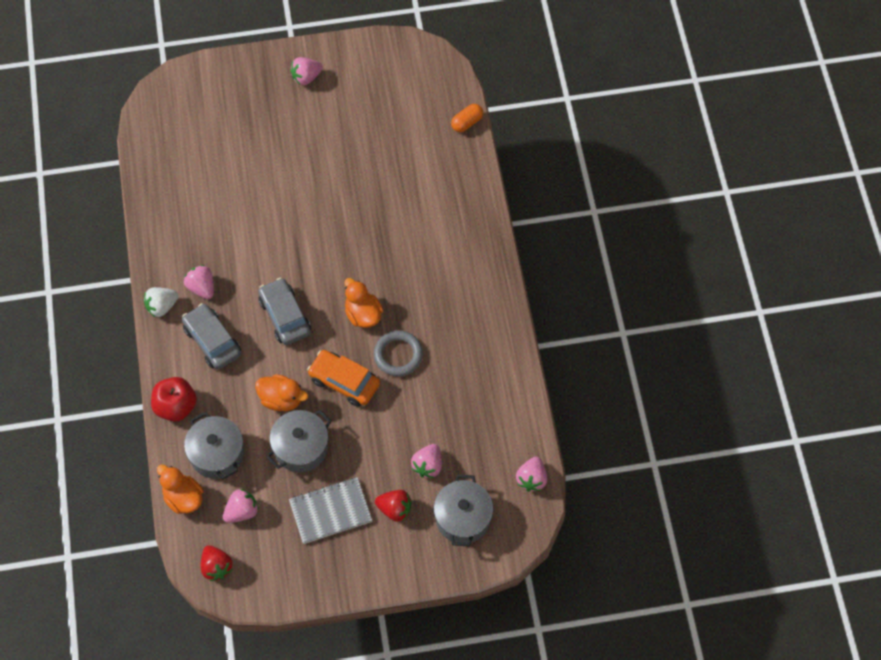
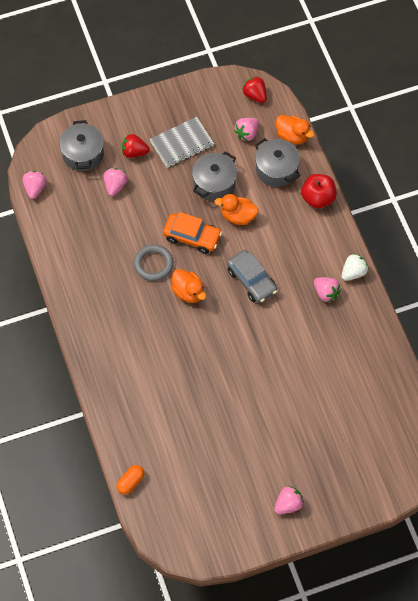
camera: 170 degrees right, 0 degrees up
(212, 341) = (304, 251): grey car -> none

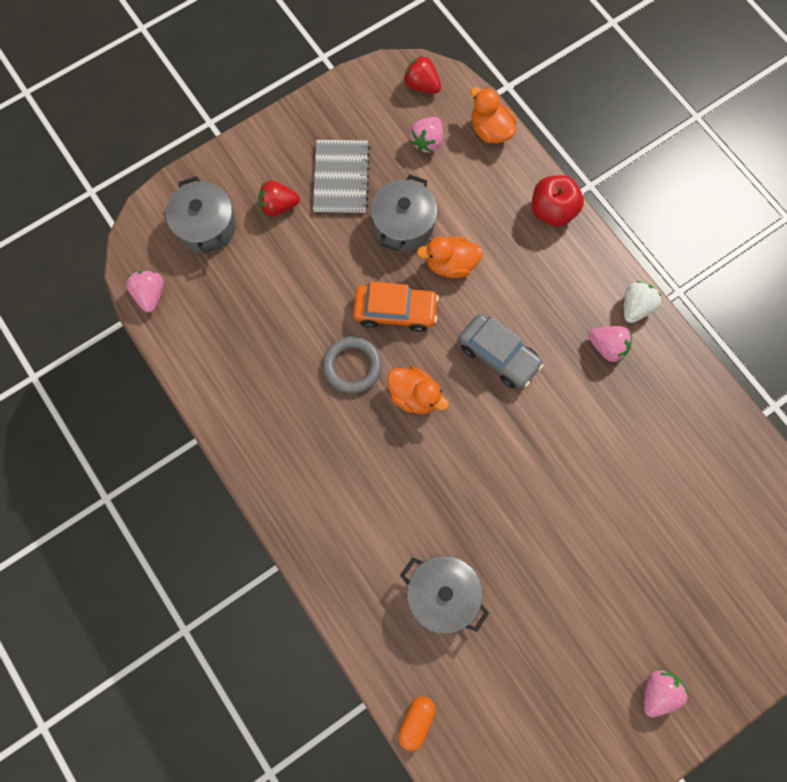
camera: 15 degrees left, 10 degrees up
(115, 186) = (265, 262): pink strawberry -> none
(181, 143) = (341, 178): grey notebook -> grey notebook turned 45 degrees counterclockwise
(276, 169) = (483, 183): grey pot -> grey pot (442, 594)
(292, 136) = (490, 131): orange duck -> orange duck turned 150 degrees counterclockwise

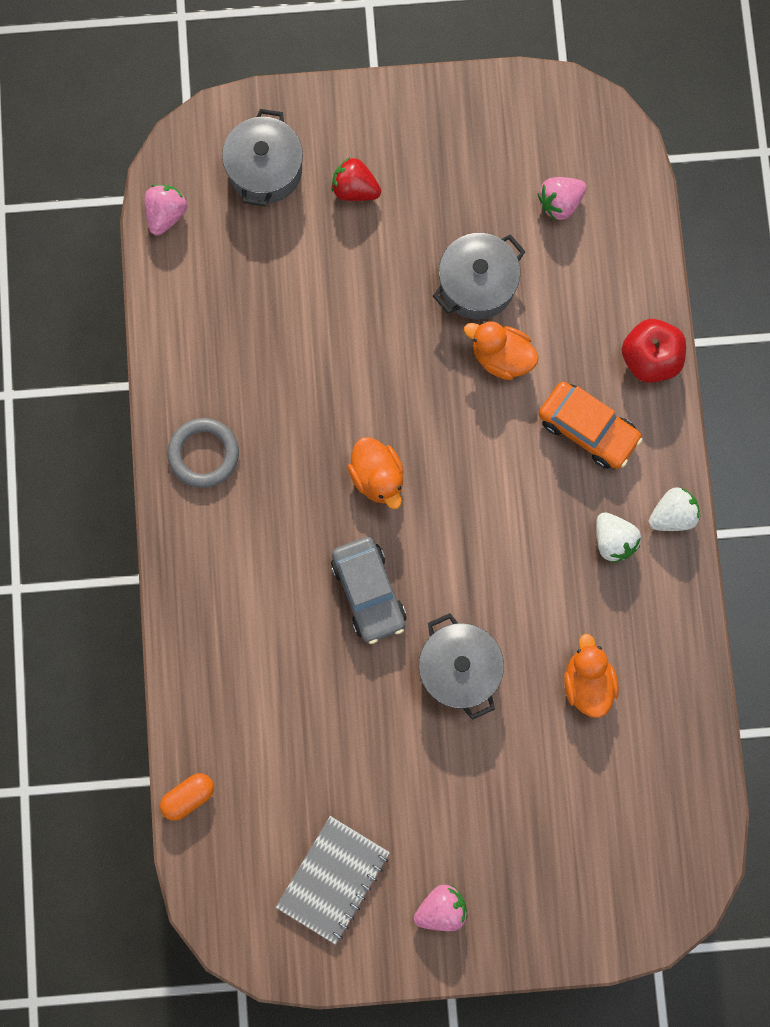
camera: 30 degrees right, 5 degrees up
(341, 178) = (441, 193): grey notebook -> grey notebook (333, 879)
(352, 366) = (331, 409): grey ring -> grey ring (204, 454)
(395, 311) = (411, 375): orange car -> orange car (588, 429)
(422, 85) = (594, 133): red strawberry -> none
(442, 594) = (285, 692): grey pot -> grey pot (459, 669)
(490, 131) = (639, 228): orange duck -> orange duck (587, 682)
(498, 355) = (492, 484): grey car -> grey car (368, 592)
(607, 347) = (613, 540): pink strawberry -> white strawberry

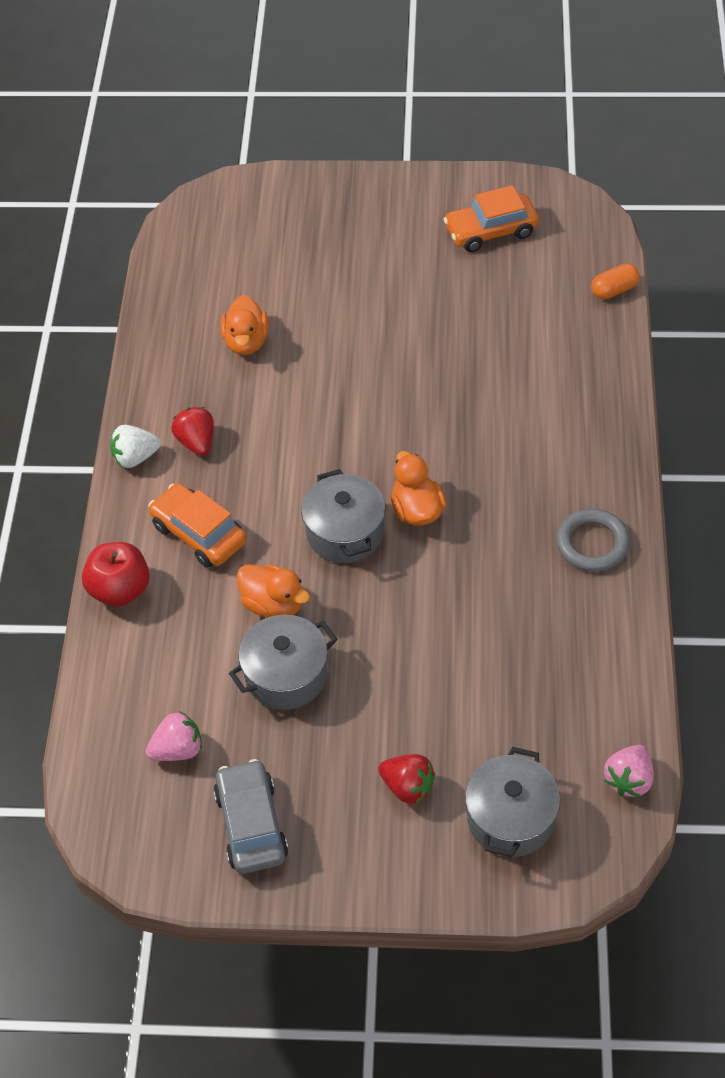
camera: 170 degrees left, 25 degrees down
(333, 879) = (491, 231): grey notebook -> orange car
(368, 592) = (437, 420): grey car -> grey car (251, 824)
(441, 908) = (402, 208): pink strawberry -> none
(459, 669) = (360, 359): grey pot -> grey pot (345, 532)
(613, 540) = (196, 442): white strawberry -> red strawberry

